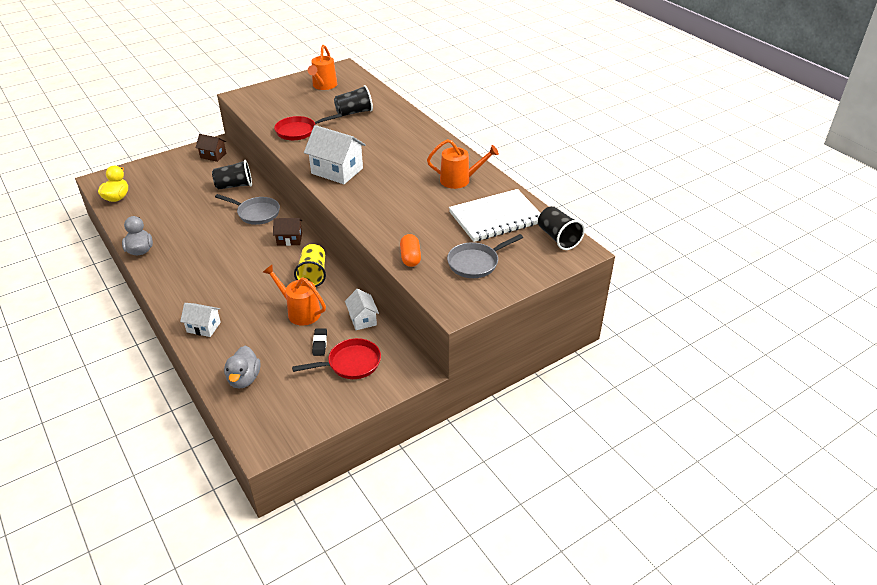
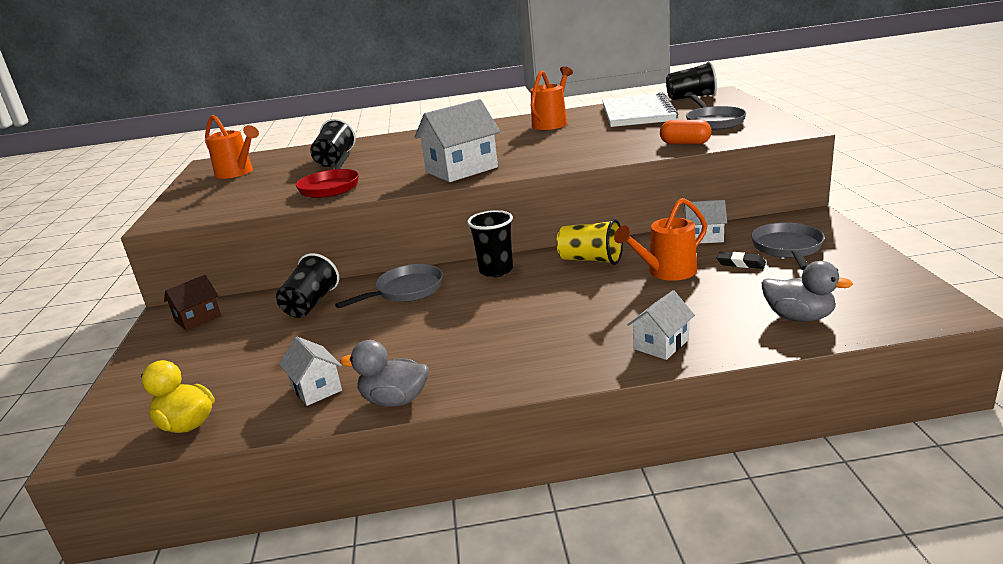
camera: 60 degrees left, 15 degrees down
(148, 222) = (316, 388): none -> white house
(289, 239) = (496, 270): brown house -> black cup
(351, 363) = (787, 248): red pan -> grey pan

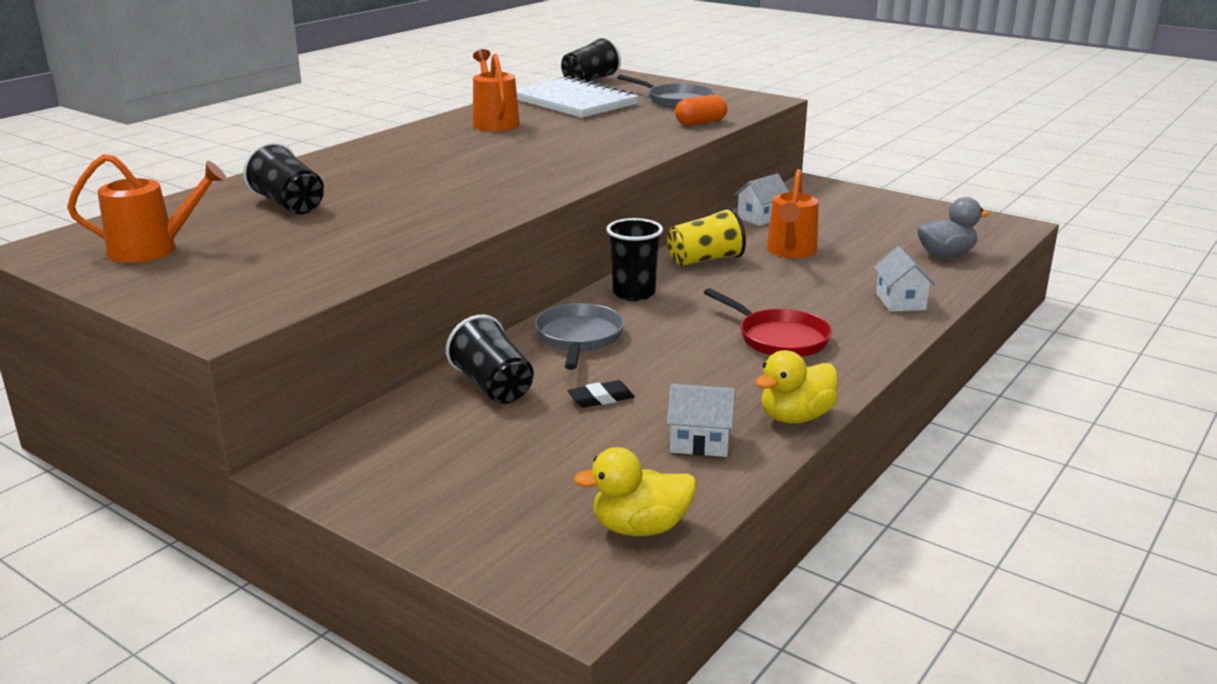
camera: 50 degrees left, 0 degrees up
(198, 318) = (365, 453): brown house -> none
(331, 187) = (390, 232): red pan -> red pan (778, 338)
(395, 400) = (795, 417): grey duck -> yellow duck
(461, 170) = (522, 183): white house -> none
(740, 263) = (832, 230): black eraser -> black eraser (601, 399)
(787, 248) = (842, 210): grey pan -> none

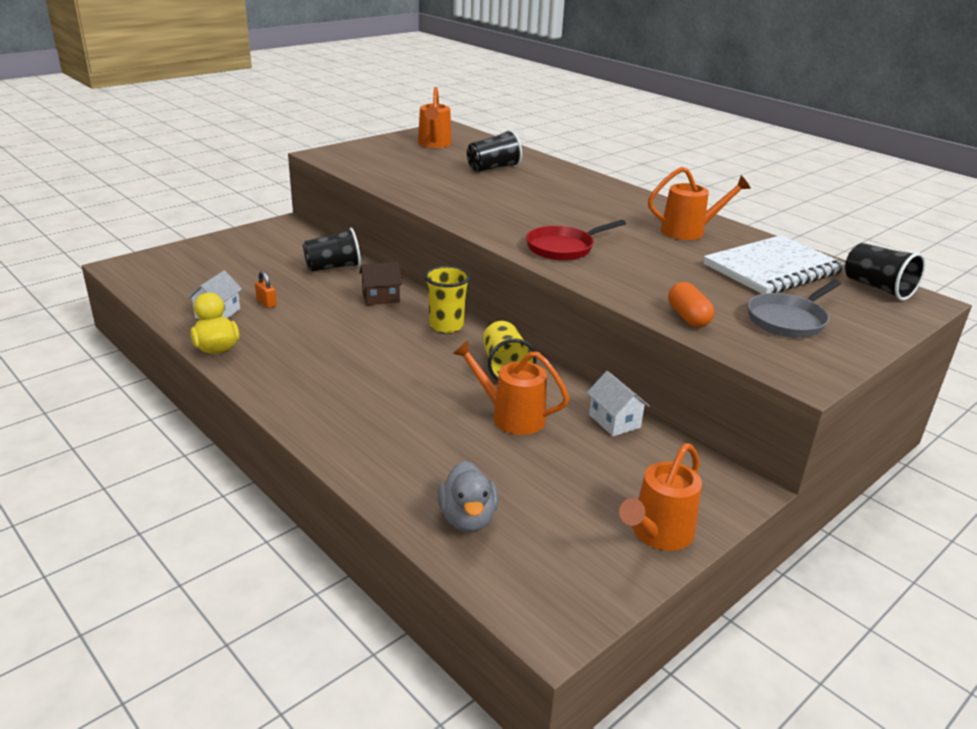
camera: 100 degrees right, 5 degrees up
(579, 338) = (381, 297): grey pan -> brown house
(601, 399) = (293, 293): black eraser -> none
(634, 293) = (446, 326): black cup -> yellow cup
(640, 528) = (156, 286): yellow duck -> none
(643, 412) = (266, 303): none -> orange padlock
(778, 338) = (331, 368): red pan -> red pan (563, 248)
(891, 203) = (658, 534): none -> orange watering can
(900, 301) = (363, 446): white house -> none

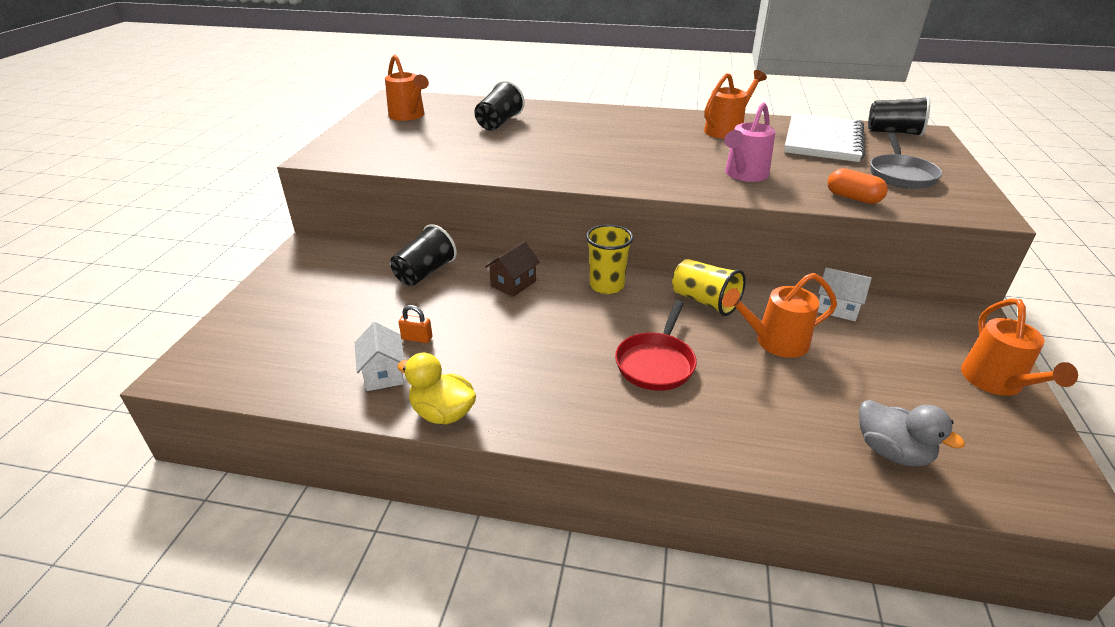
camera: 35 degrees left, 5 degrees up
(563, 248) = (678, 174): red pan -> red pan (656, 363)
(622, 267) = (744, 175): none -> pink watering can

